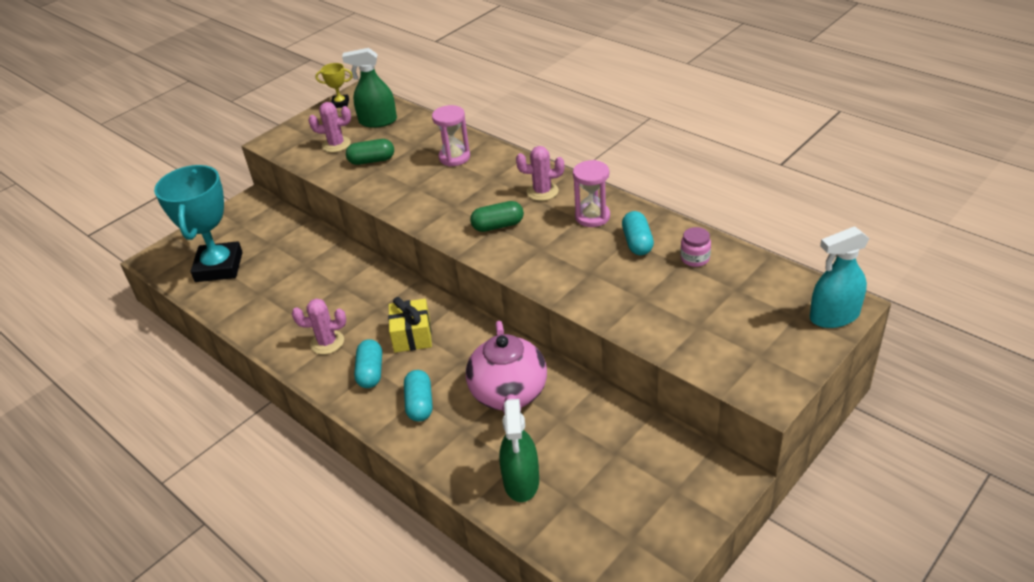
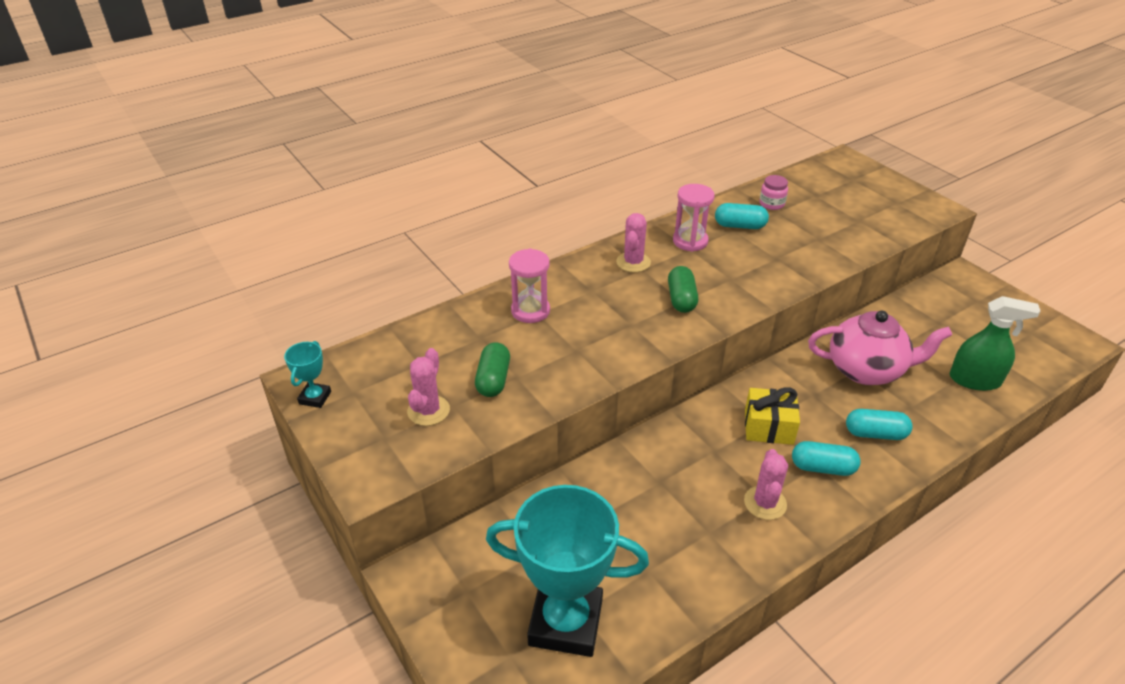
camera: 80 degrees left, 0 degrees up
(340, 103) = (315, 398): yellow trophy -> turquoise trophy
(378, 121) = (396, 365): green spray bottle -> none
(834, 316) = (856, 165): turquoise spray bottle -> none

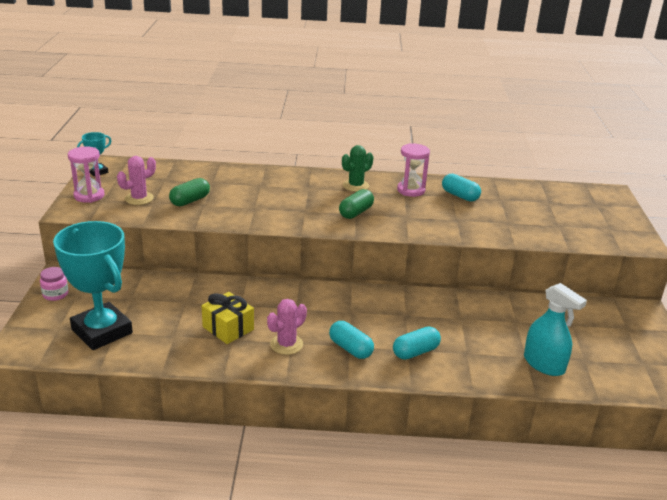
camera: 35 degrees right, 10 degrees down
(530, 311) = (257, 182): pink hourglass -> pink hourglass (89, 196)
(633, 262) = (356, 186): pink cactus -> green cactus
(768, 427) = (348, 314): yellow gift -> yellow gift (228, 328)
(771, 204) = (504, 194): pink jar -> pink jar (55, 294)
(866, 370) = (465, 321): pink teapot -> none
(875, 434) = (415, 352): turquoise capsule -> turquoise capsule turned 75 degrees counterclockwise
(975, 380) = (544, 364): green spray bottle -> turquoise spray bottle

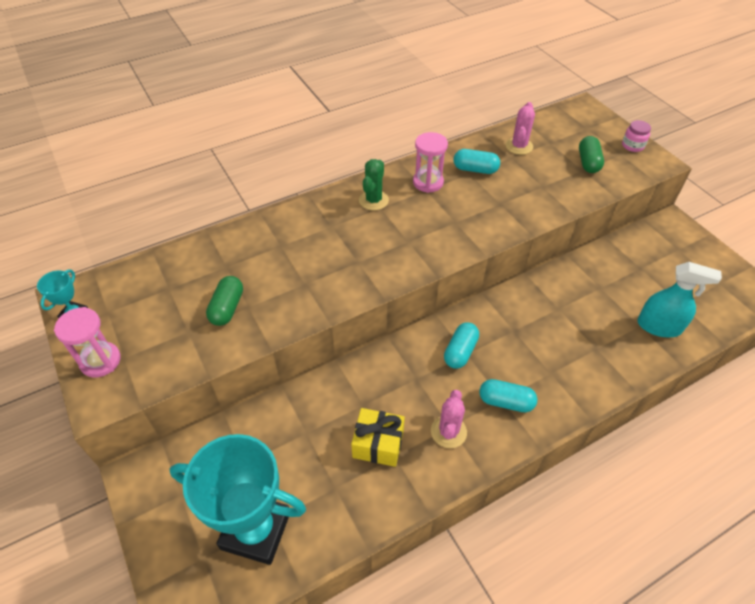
camera: 30 degrees left, 20 degrees up
(55, 294) = (154, 508): pink jar -> pink jar (632, 146)
(139, 198) = (166, 334): pink cactus -> pink cactus (519, 146)
(356, 212) = (407, 239): green capsule -> green capsule (588, 162)
(415, 352) = (559, 372): turquoise capsule -> turquoise capsule (460, 352)

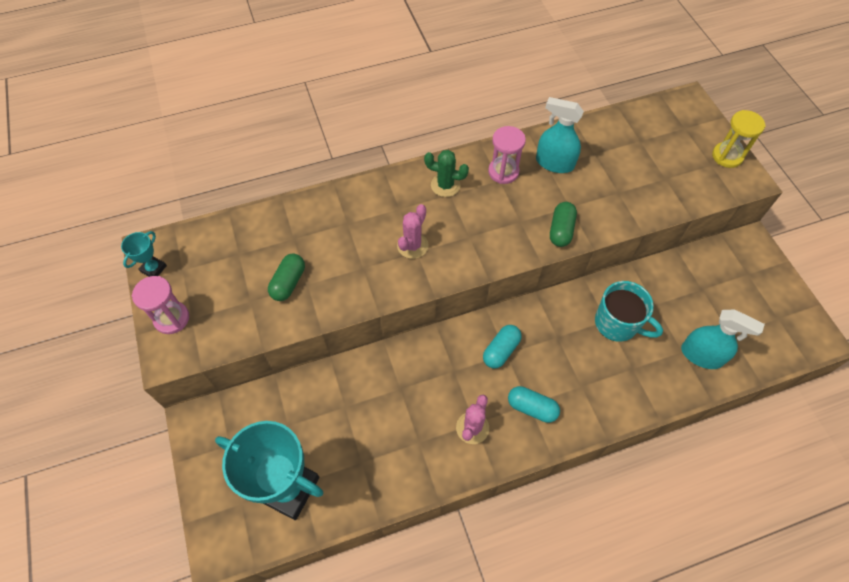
camera: 10 degrees right, 10 degrees up
(373, 200) = (445, 185): green cactus -> green cactus turned 75 degrees clockwise
(378, 444) = (406, 428): yellow gift -> none
(475, 169) = (554, 163): turquoise capsule -> turquoise spray bottle
(519, 146) = (606, 141): pink cactus -> pink cactus (412, 245)
(569, 310) = (617, 323): none -> turquoise mug
(588, 162) = (674, 170): green capsule -> green capsule (561, 230)
(632, 146) = (727, 156): pink jar -> yellow hourglass

